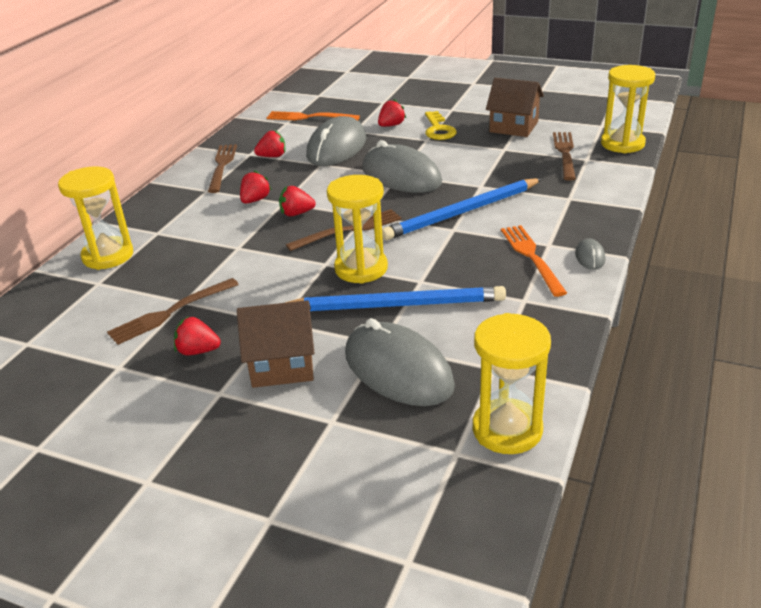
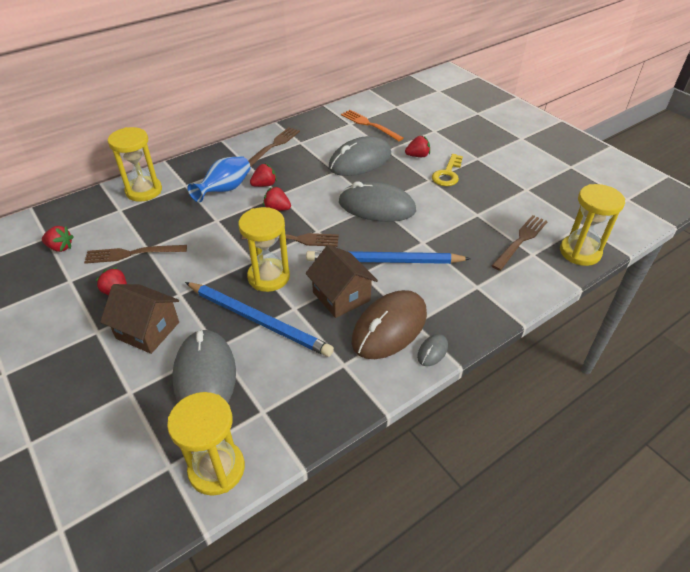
camera: 30 degrees right, 10 degrees up
(213, 220) = (225, 190): none -> blue vase
(272, 156) = (312, 151): red strawberry -> red strawberry (60, 247)
(401, 176) = (376, 206): grey mouse -> grey mouse turned 60 degrees counterclockwise
(514, 127) = (508, 195): brown house -> brown house (341, 296)
(531, 256) = (389, 327): orange fork -> brown mouse

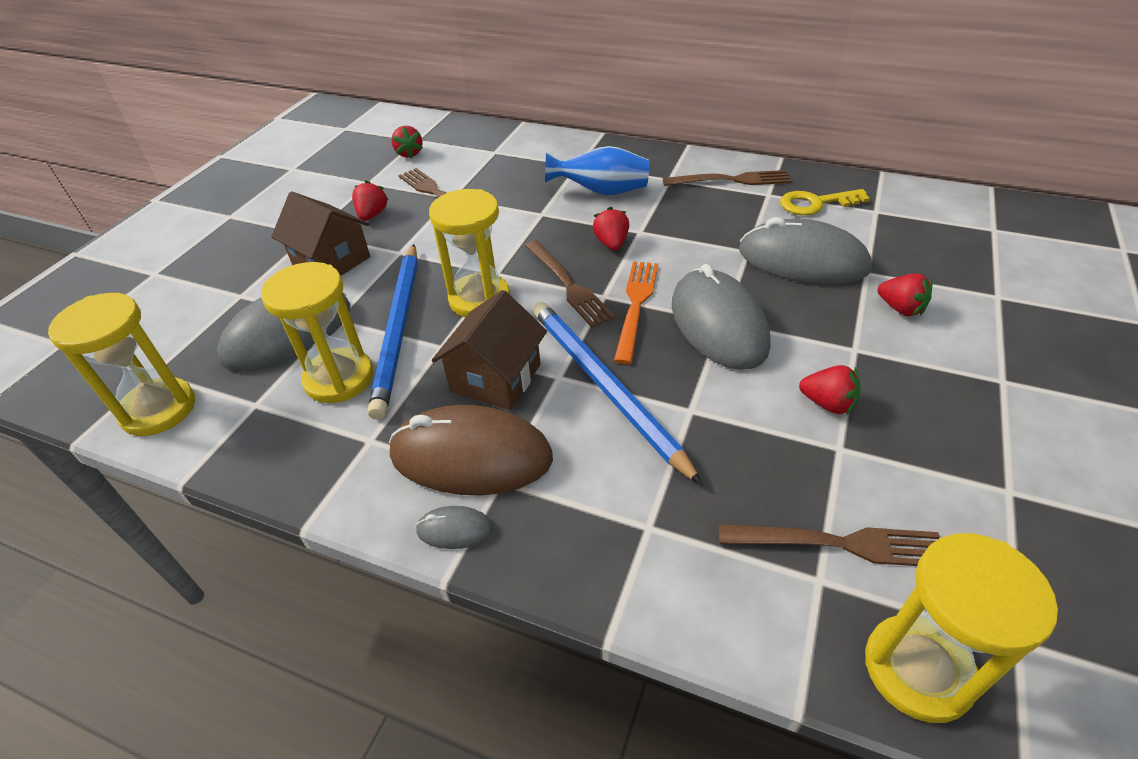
camera: 60 degrees right, 0 degrees up
(144, 191) = (539, 148): yellow hourglass -> yellow hourglass (339, 378)
(148, 330) = (331, 261): brown house -> brown house turned 45 degrees counterclockwise
(264, 185) = (645, 212): red strawberry -> red strawberry (827, 403)
(369, 125) = (902, 227): orange fork -> orange fork (636, 305)
(447, 174) = (902, 363): yellow key -> yellow key (816, 203)

